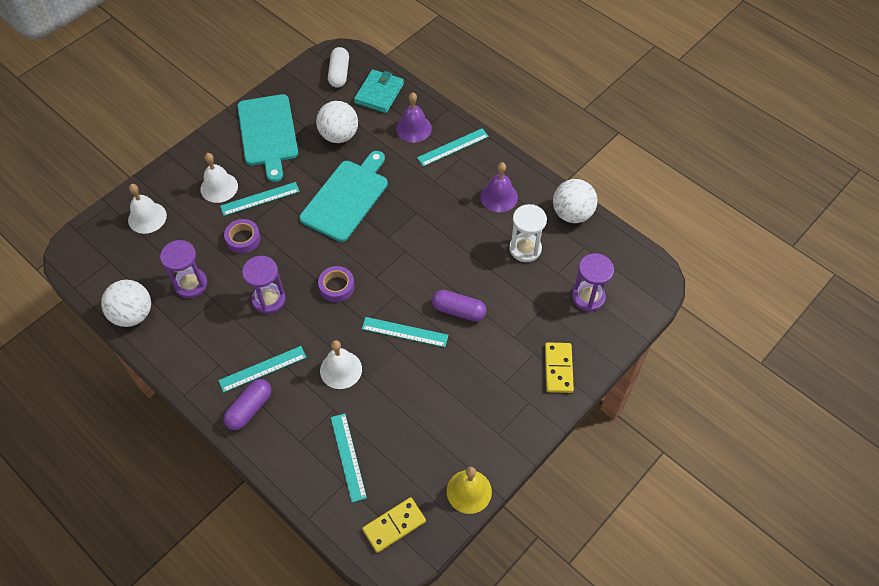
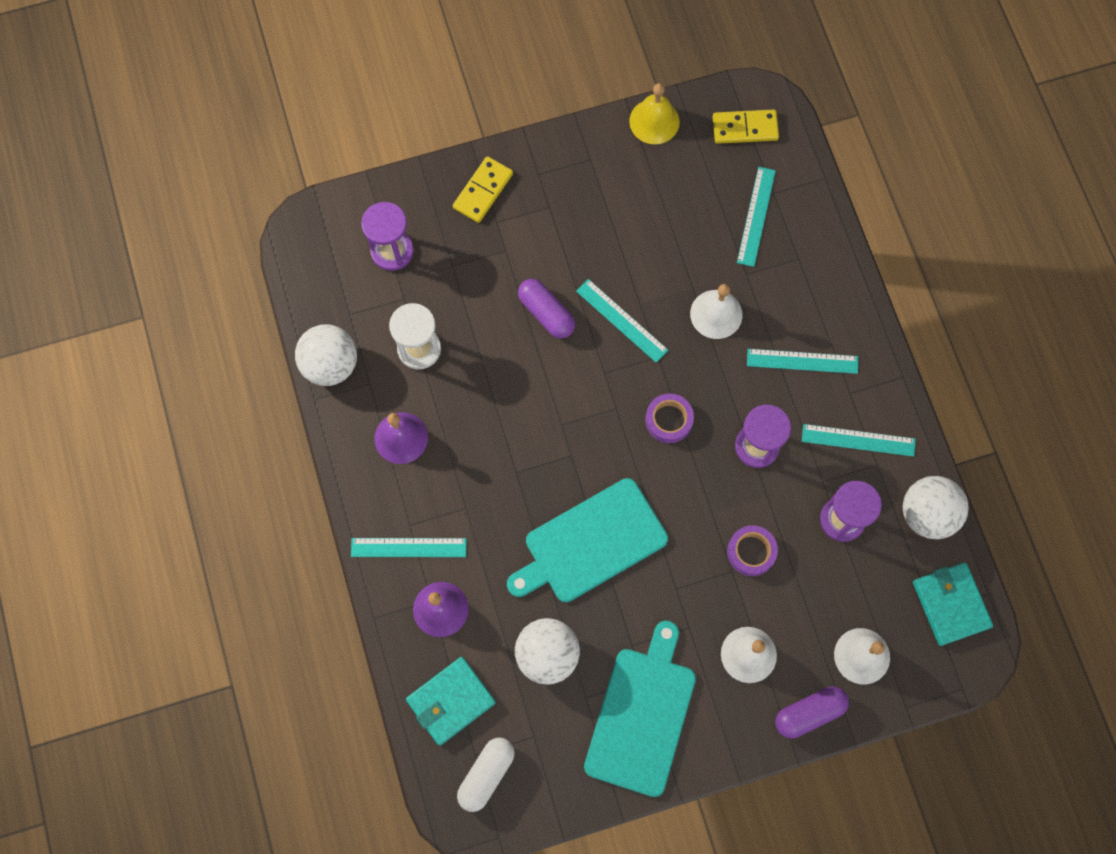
camera: 150 degrees left, 15 degrees up
(98, 270) = (950, 604): none -> turquoise wallet
(249, 409) = (836, 322): purple capsule -> purple capsule (809, 713)
(260, 199) = (702, 604): turquoise ruler -> turquoise ruler (858, 440)

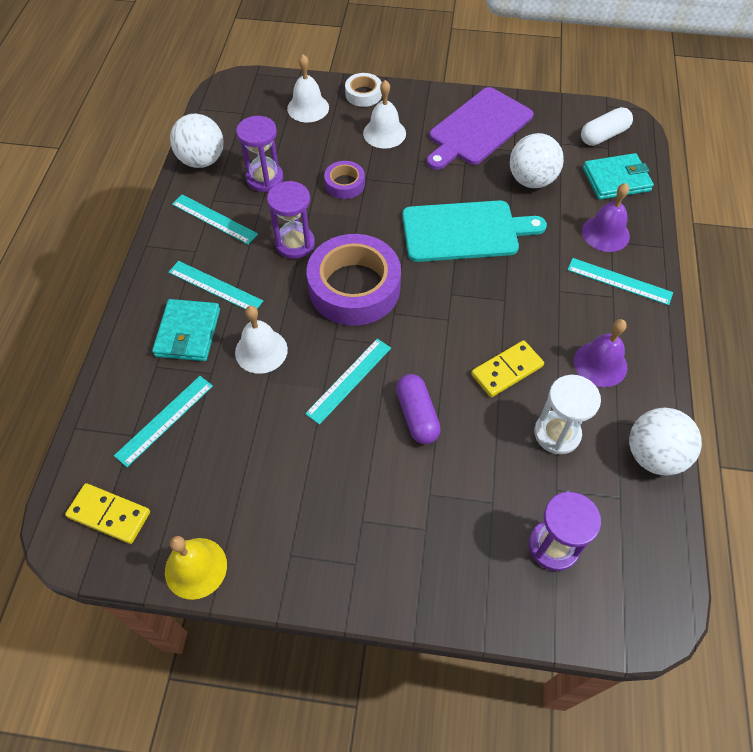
camera: 155 degrees left, 15 degrees down
(483, 191) = (425, 572): yellow domino -> yellow domino (507, 370)
(621, 320) = (349, 380): turquoise ruler -> turquoise ruler turned 60 degrees clockwise
(642, 715) = (478, 129): turquoise cutting board -> purple cutting board
(668, 420) = (354, 287): purple tape -> purple tape, size x2.08
(809, 713) = (363, 94): purple capsule -> white tape
(950, 604) = (228, 112): turquoise wallet -> turquoise wallet (188, 333)

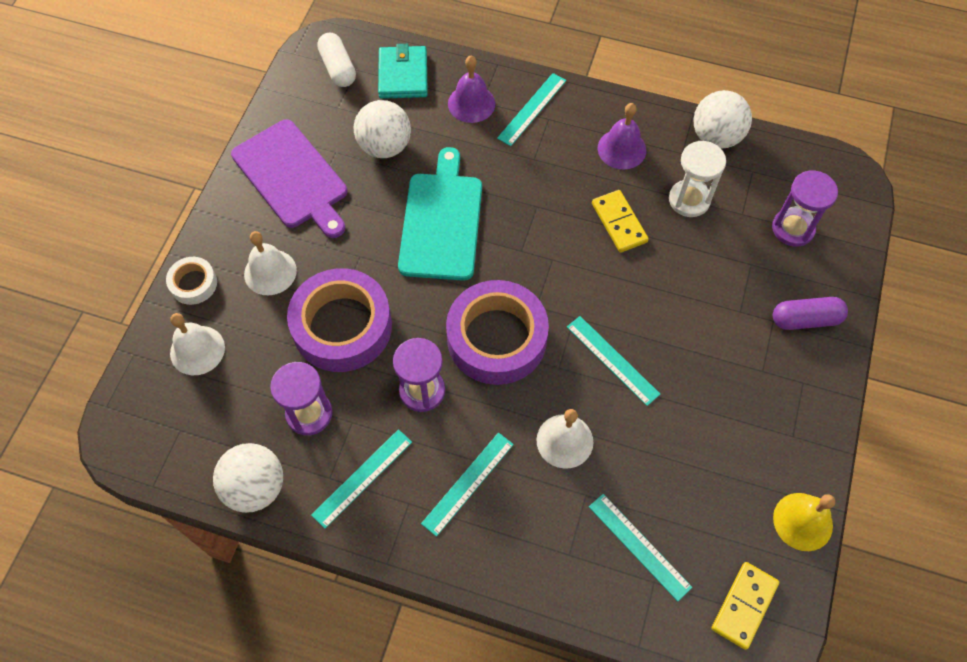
camera: 80 degrees left, 5 degrees up
(188, 333) = (528, 517): turquoise wallet -> none
(345, 184) = (342, 326): purple tape -> purple tape, size x2.08
(417, 415) = (659, 306): purple capsule -> purple capsule (805, 319)

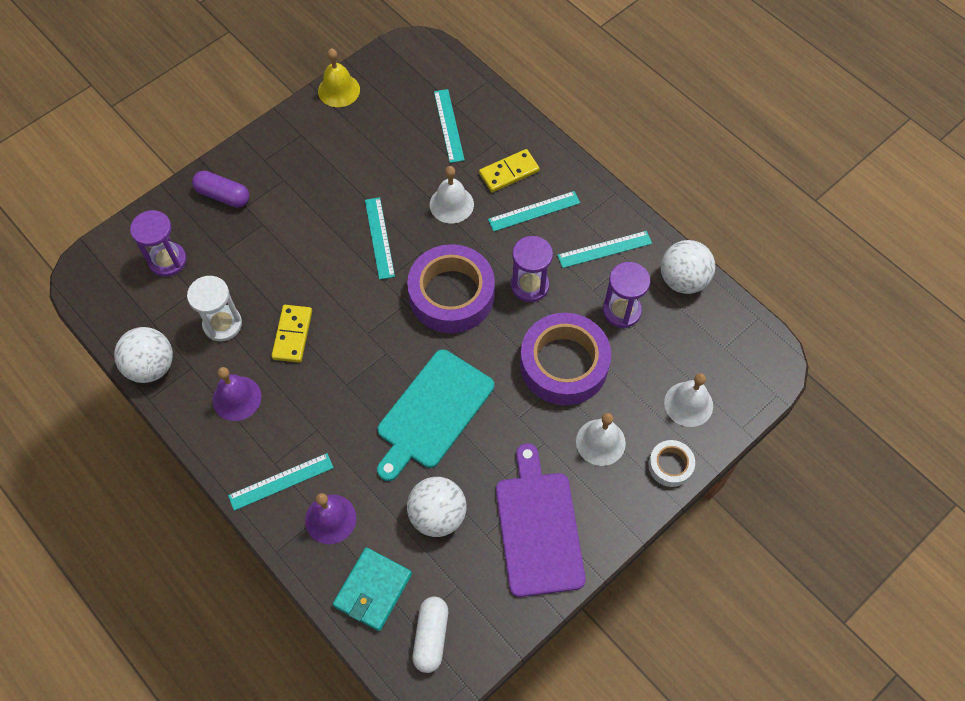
camera: 150 degrees left, 0 degrees up
(744, 605) = (411, 70): yellow domino -> yellow domino (509, 172)

